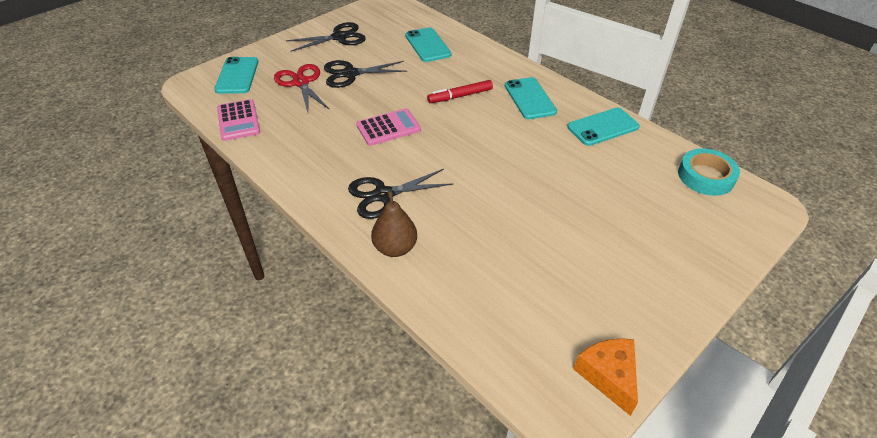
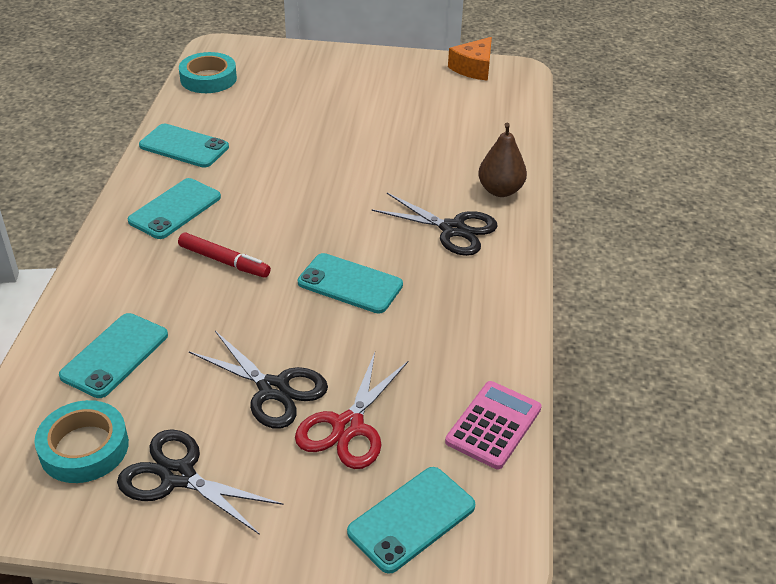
camera: 130 degrees left, 5 degrees down
(383, 24) = (84, 448): none -> turquoise tape
(388, 128) = (350, 284): pink calculator -> turquoise phone

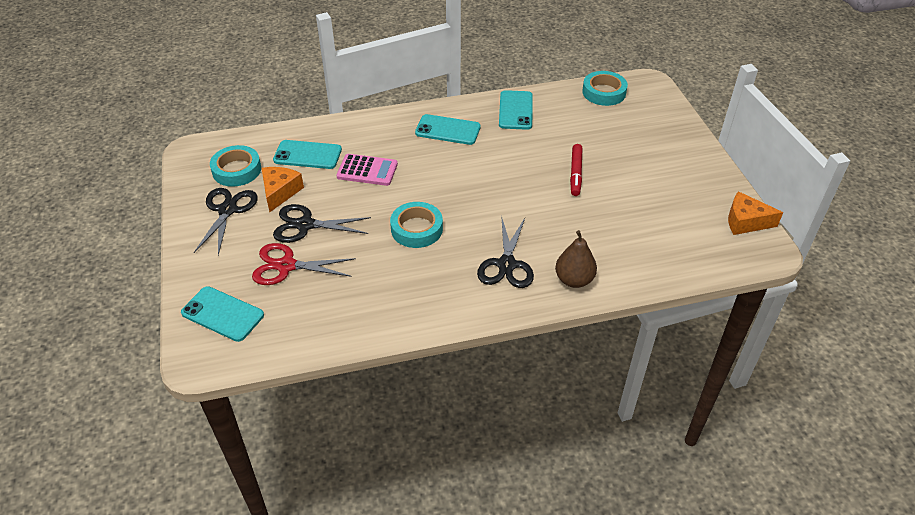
camera: 70 degrees right, 5 degrees up
(180, 404) = (280, 192): none -> orange cheese
(224, 261) = (409, 167): red marker -> red marker (576, 173)
(273, 389) = (305, 225): black scissors -> black scissors turned 75 degrees clockwise
(350, 284) = (416, 229): turquoise phone -> turquoise tape
(493, 425) = (312, 334): pink calculator -> pink calculator (367, 170)

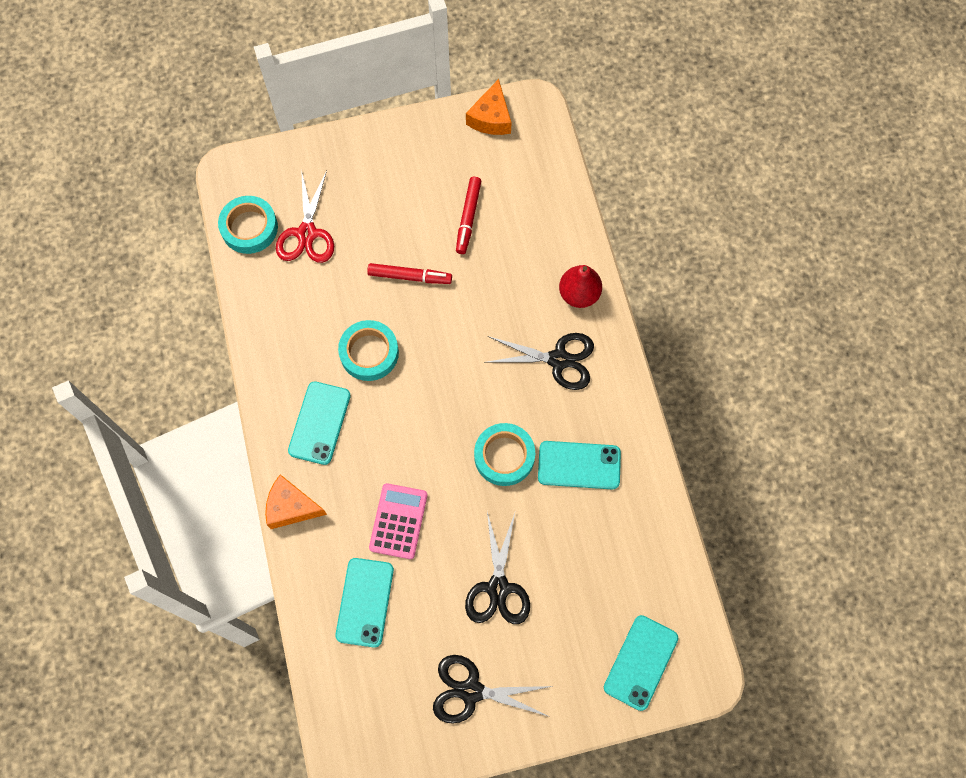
camera: 90 degrees left, 25 degrees up
(237, 170) = (393, 694): turquoise tape -> turquoise tape (369, 353)
(280, 192) = (438, 628): orange cheese -> orange cheese (291, 507)
(286, 266) = (566, 601): red scissors -> red scissors (306, 233)
(515, 110) = (282, 337): turquoise phone -> turquoise phone (579, 465)
(574, 280) = (579, 294): brown pear -> red pear
(638, 207) = (468, 218): none -> red marker

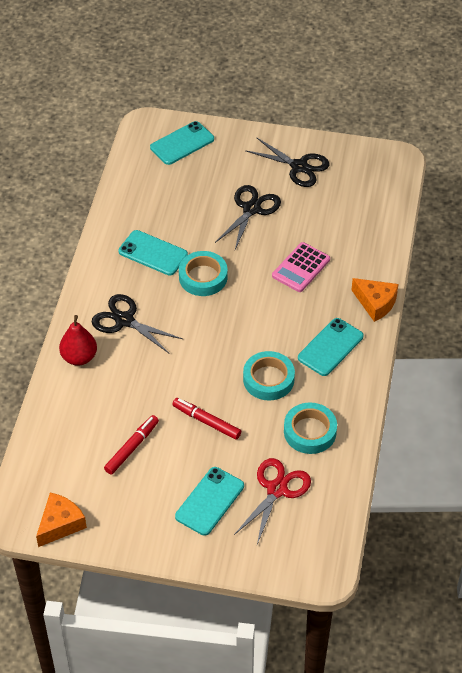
camera: 155 degrees left, 20 degrees down
(249, 228) = (325, 514): turquoise tape -> turquoise tape (310, 431)
(365, 602) = (347, 233): turquoise phone -> turquoise phone (209, 501)

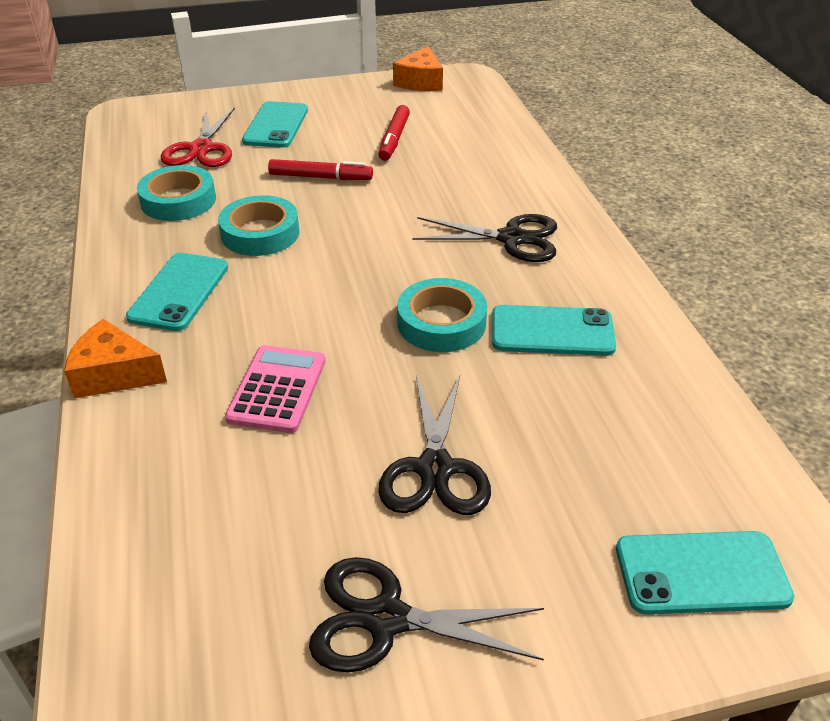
camera: 155 degrees right, 10 degrees down
(79, 357) = (531, 189): red pear -> none
(182, 143) = (701, 573): turquoise phone -> turquoise phone turned 60 degrees clockwise

